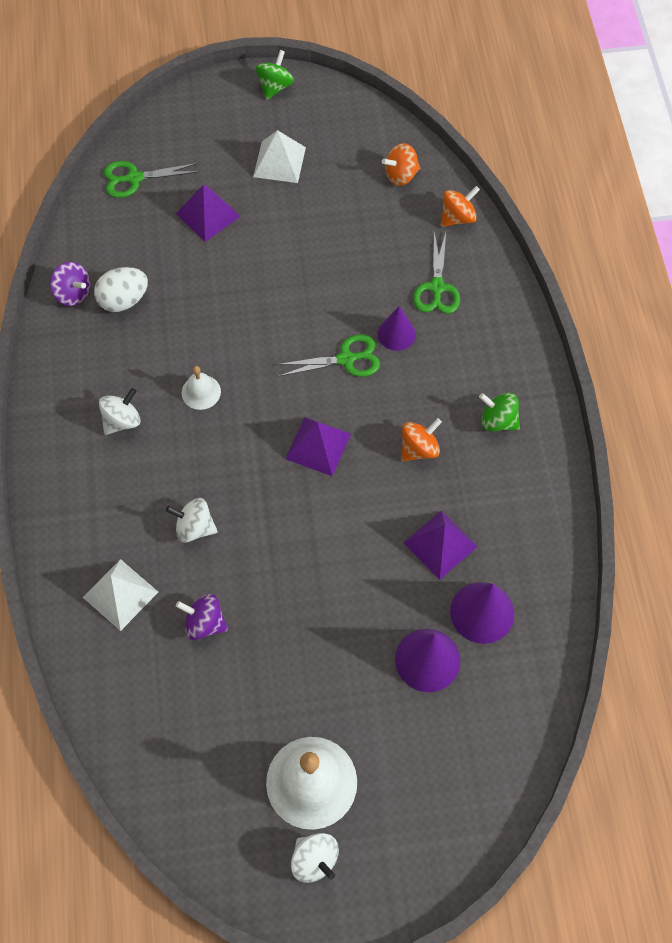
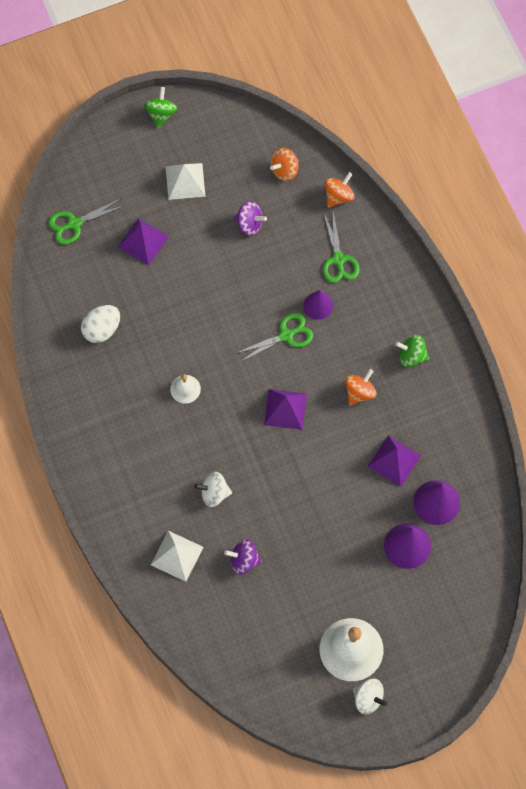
camera: 15 degrees left, 5 degrees up
(73, 293) = (60, 334): purple spinning top -> purple spinning top (249, 224)
(122, 420) = (133, 426): white spinning top -> none

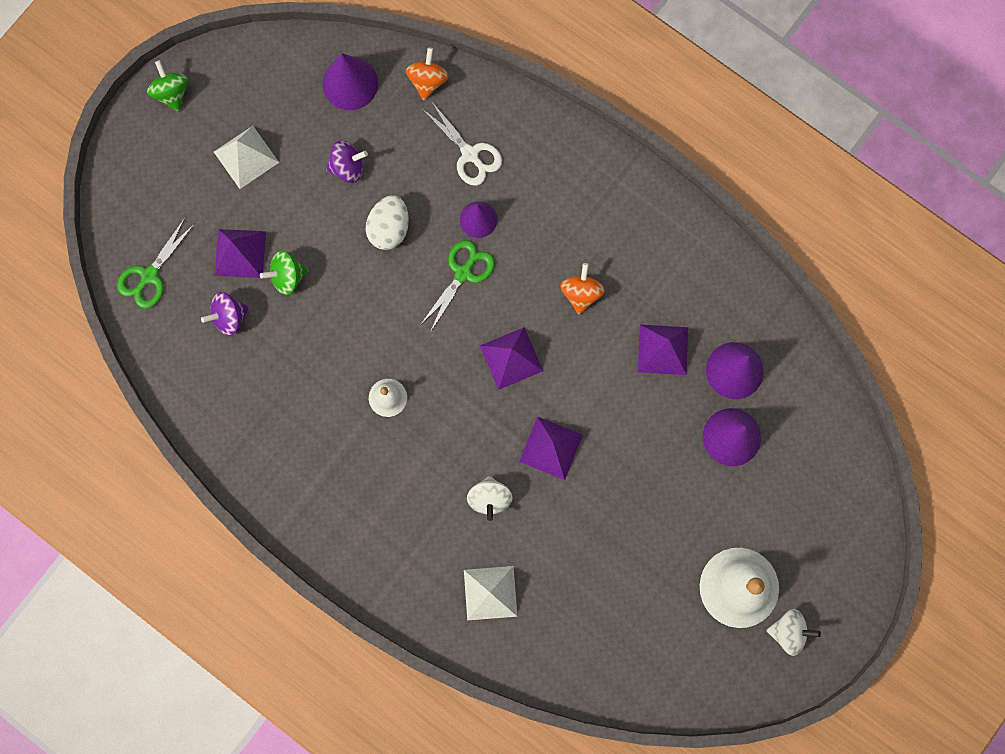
camera: 30 degrees left, 10 degrees up
(102, 329) = (254, 382): white egg -> white egg (389, 228)
(214, 493) = (489, 498): white spinning top -> white spinning top turned 60 degrees counterclockwise
(243, 560) = (566, 556): purple spinning top -> purple spinning top (229, 317)
(276, 483) = (551, 448): none -> purple pyramid
(284, 170) = (350, 83): orange spinning top -> purple cone
(338, 259) = (470, 154): green scissors -> white scissors
(411, 356) = (613, 220): green spinning top -> green spinning top (287, 277)

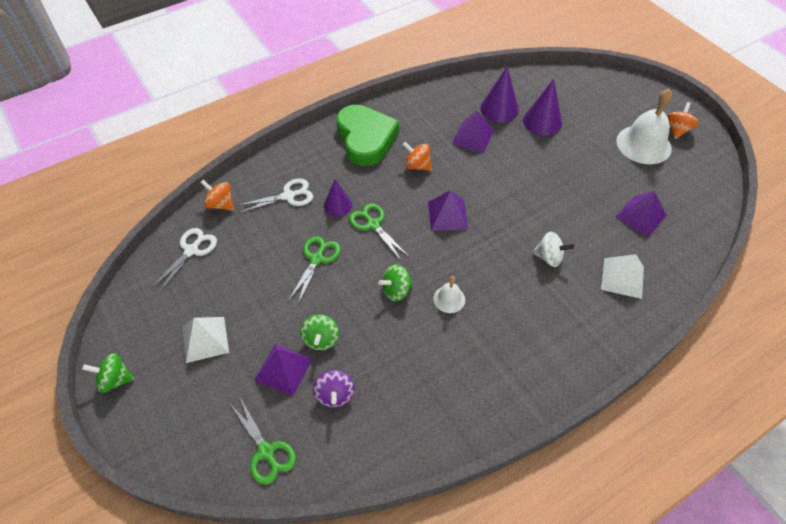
camera: 70 degrees left, 25 degrees down
(348, 167) = (255, 271): purple spinning top -> none
(350, 83) = (191, 250): purple cone -> white scissors
(378, 334) = (396, 290): none -> green spinning top
(389, 228) = (317, 259): white egg -> green scissors
(551, 448) = (521, 212): purple pyramid -> purple pyramid (641, 216)
(604, 209) = (365, 138): none -> green heart
(788, 631) = (677, 130): white spinning top -> orange spinning top

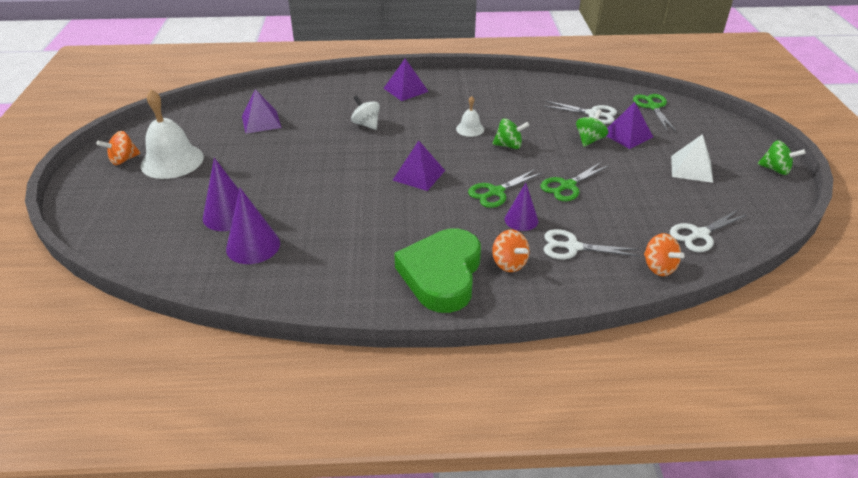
camera: 150 degrees left, 15 degrees down
(335, 395) = (592, 114): purple spinning top -> white scissors
(373, 224) = (496, 192): green scissors -> green scissors turned 60 degrees clockwise
(417, 165) = (408, 224): orange spinning top -> orange spinning top (509, 263)
(473, 137) = (319, 228): purple pyramid -> purple pyramid (405, 90)
(622, 278) = (329, 100): white pyramid -> none

